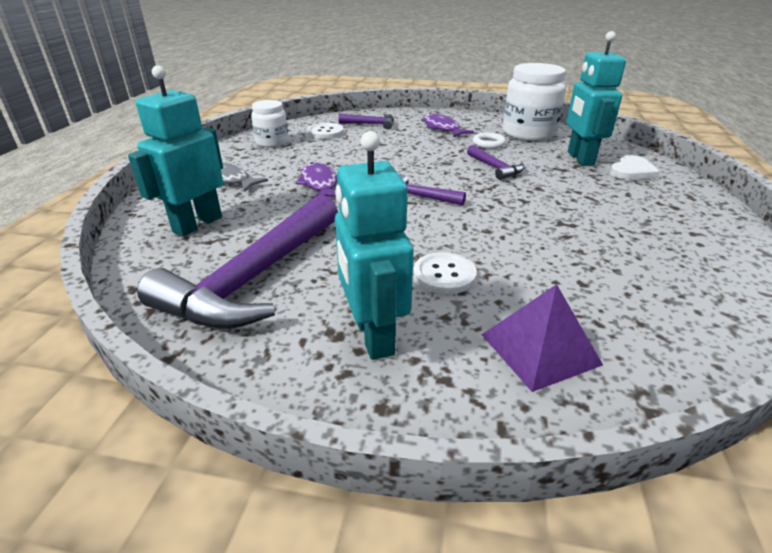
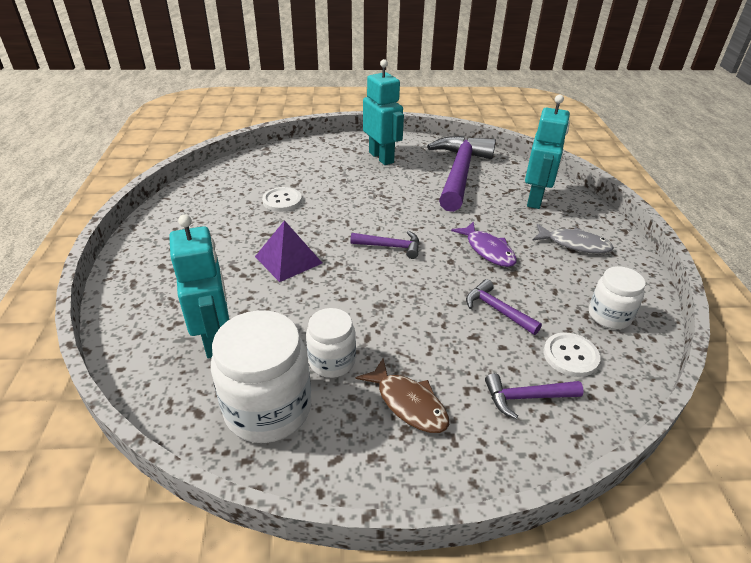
camera: 165 degrees right, 5 degrees up
(442, 128) = (408, 403): purple fish -> brown fish
(444, 275) = (354, 186): white button -> white button (282, 201)
(488, 143) = (332, 361): white ring -> white jar
(495, 168) = (323, 301): purple hammer -> purple hammer (497, 310)
(539, 349) = (305, 161): purple pyramid -> purple pyramid (288, 259)
(632, 171) = (164, 319): white heart -> none

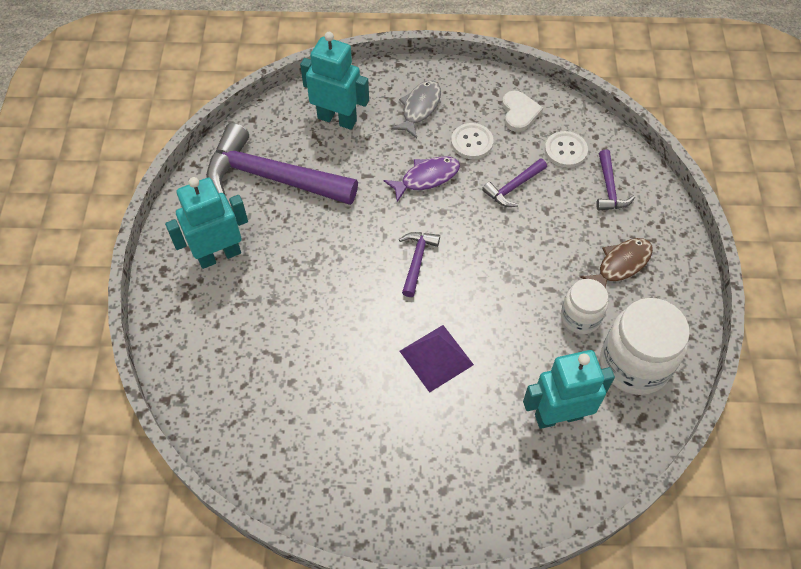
camera: 85 degrees left, 20 degrees up
(282, 201) = (315, 370): white button -> white button (472, 142)
(609, 316) = (519, 112): white jar -> white heart

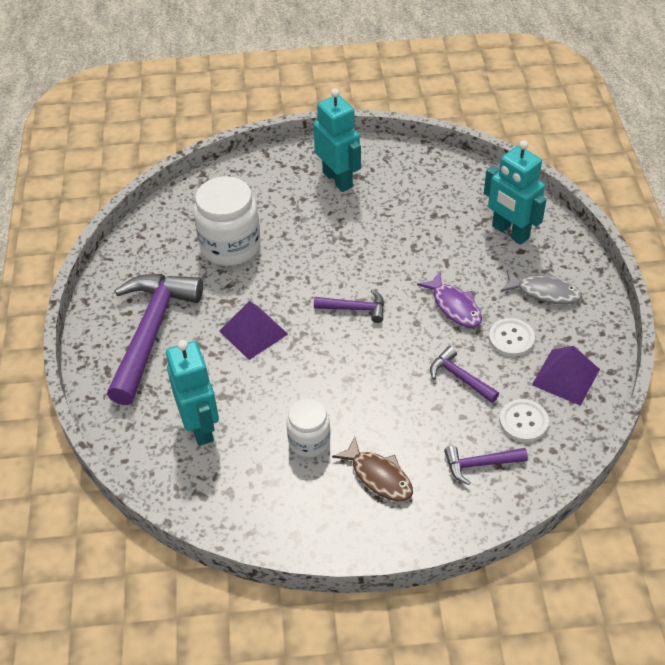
camera: 85 degrees right, 10 degrees down
(271, 177) = (427, 198): purple hammer -> purple hammer (151, 331)
(337, 119) = (510, 232): turquoise robot -> turquoise robot turned 120 degrees clockwise
(519, 112) = (566, 377): white heart -> purple pyramid
(634, 364) = (260, 489): white jar -> white jar (230, 246)

